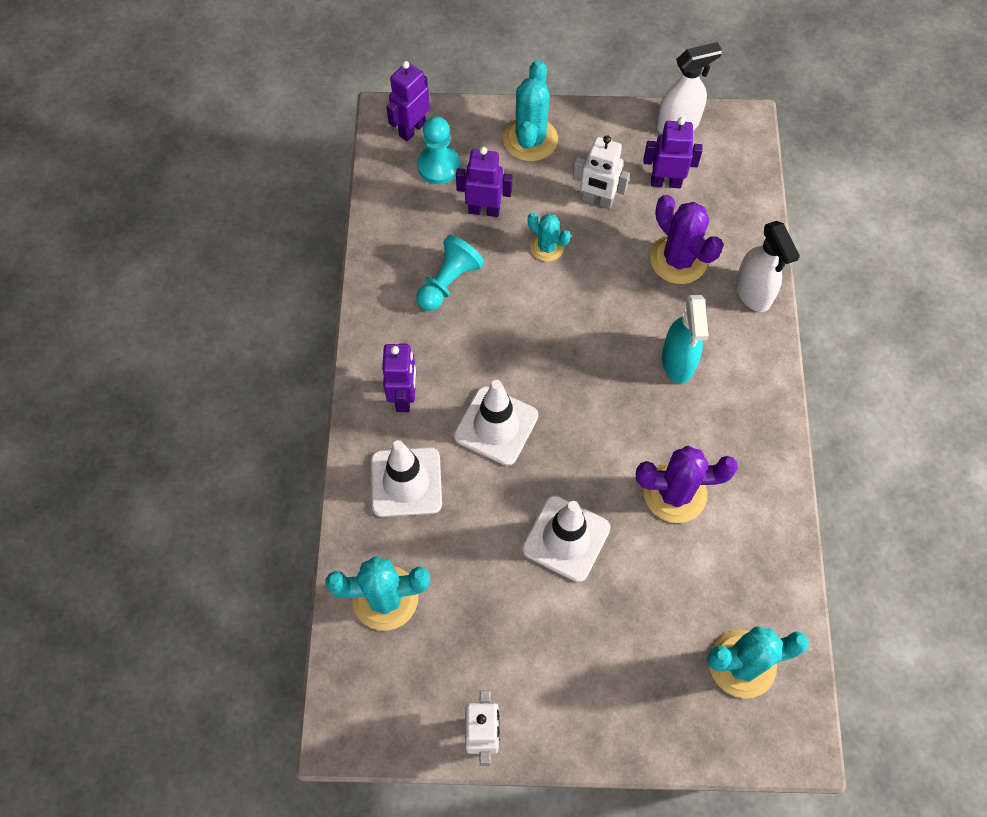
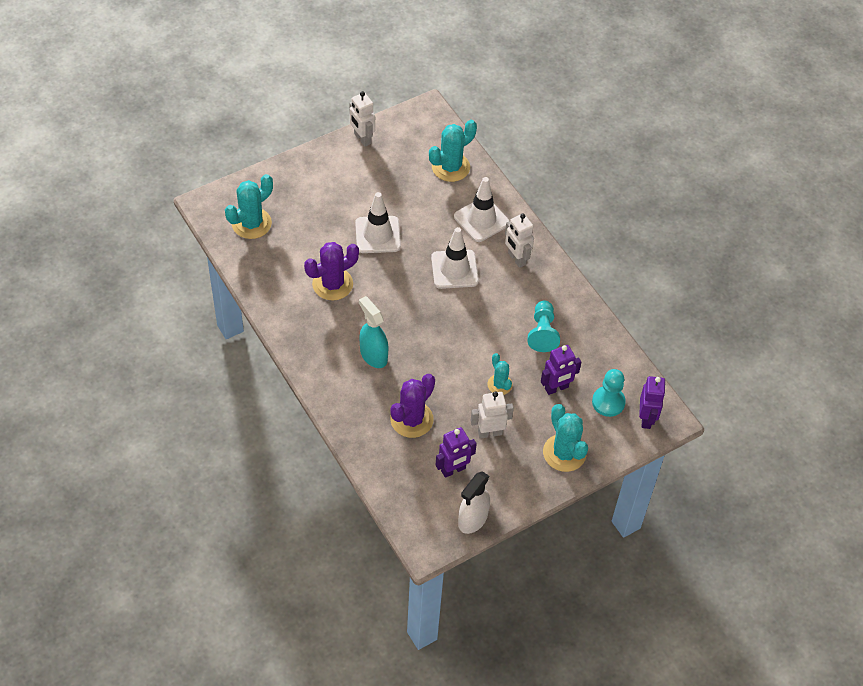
camera: 145 degrees right, 10 degrees down
(404, 397) = (516, 259): purple robot -> white robot
(547, 247) = (499, 384): turquoise cactus -> turquoise cactus turned 60 degrees clockwise
(678, 260) = (411, 419): purple cactus -> purple cactus turned 75 degrees counterclockwise
(753, 293) = (351, 422): white spray bottle -> none

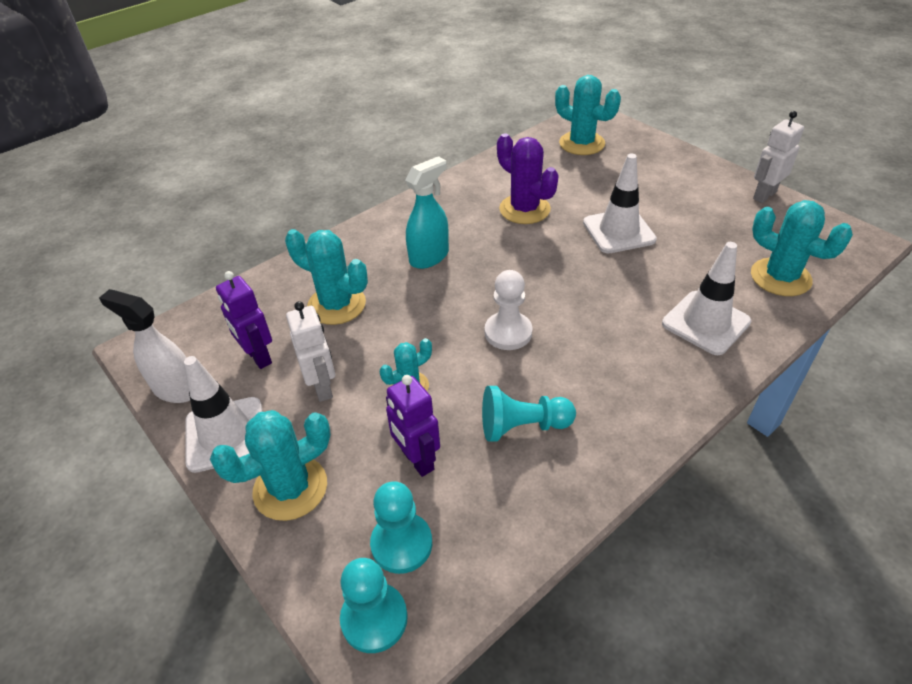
camera: 85 degrees right, 10 degrees down
(411, 419) = (336, 305): purple cactus -> turquoise cactus
(454, 269) = (599, 308): white traffic cone -> white traffic cone (225, 434)
(465, 323) = (508, 332): none -> white pawn
(516, 259) = (654, 373): white robot -> none
(646, 418) = (374, 618): purple robot -> turquoise pawn

